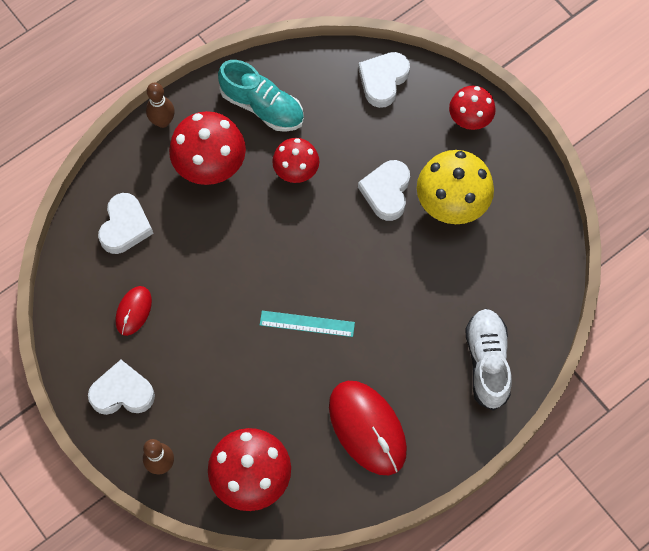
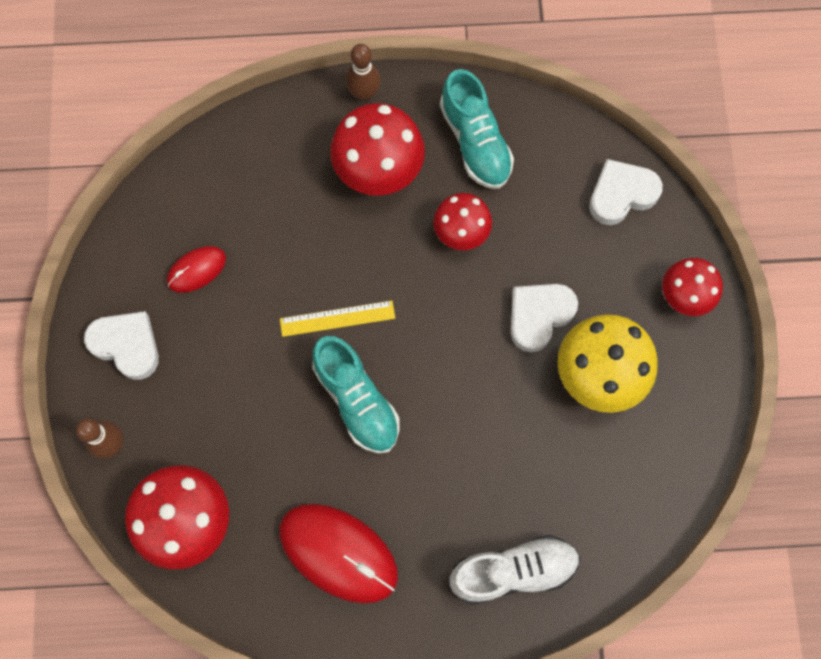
camera: 35 degrees right, 5 degrees up
(125, 226) = (250, 178): white heart -> none
(254, 280) = (337, 318): none -> yellow ruler
(307, 323) = (356, 400): turquoise ruler -> turquoise shoe
(367, 428) = (338, 553): red mouse -> red mouse turned 60 degrees counterclockwise
(487, 362) = (513, 571): white shoe -> white shoe turned 45 degrees clockwise

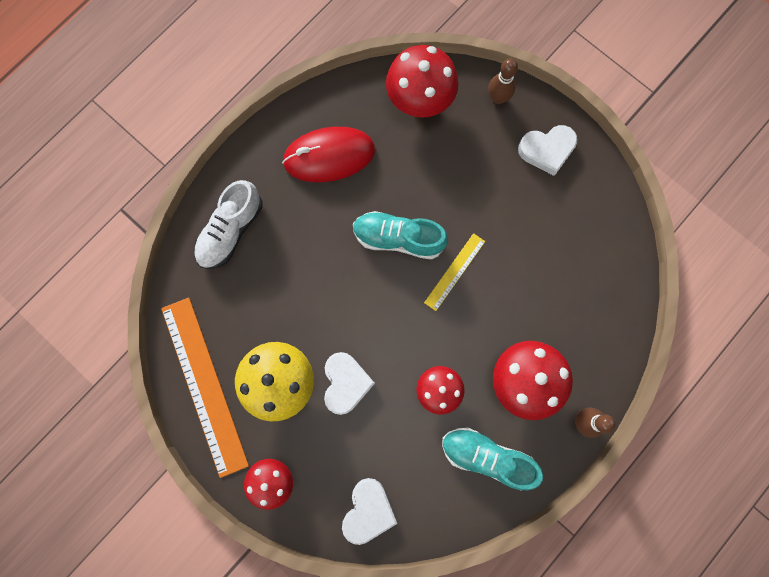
camera: 135 degrees right, 5 degrees up
(196, 270) = (557, 223): red mouse -> none
(675, 440) = (204, 385): none -> orange ruler

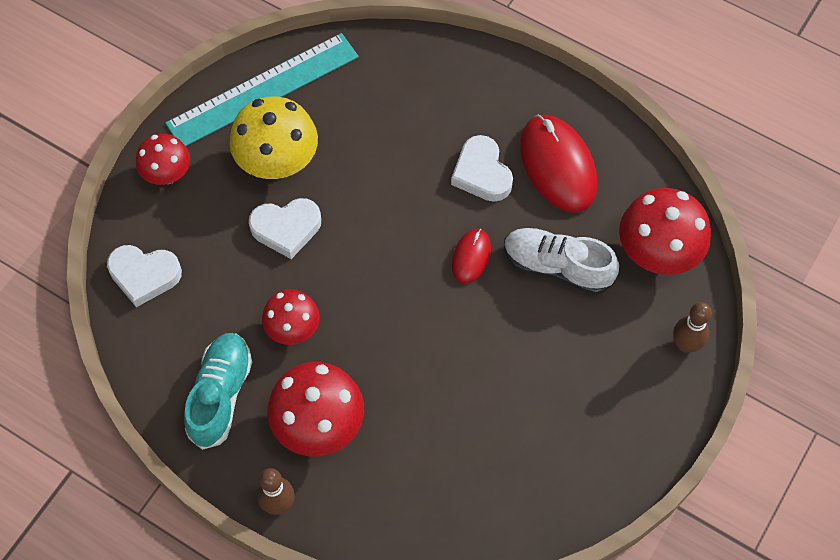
camera: 80 degrees right, 15 degrees down
(204, 385) = (263, 90): orange ruler -> turquoise ruler
(231, 231) = (443, 82): white shoe -> white shoe (557, 267)
(398, 238) = (471, 257): turquoise shoe -> red mouse
(454, 271) = (442, 326): yellow ruler -> none
(547, 150) = (629, 415): white heart -> white heart (482, 173)

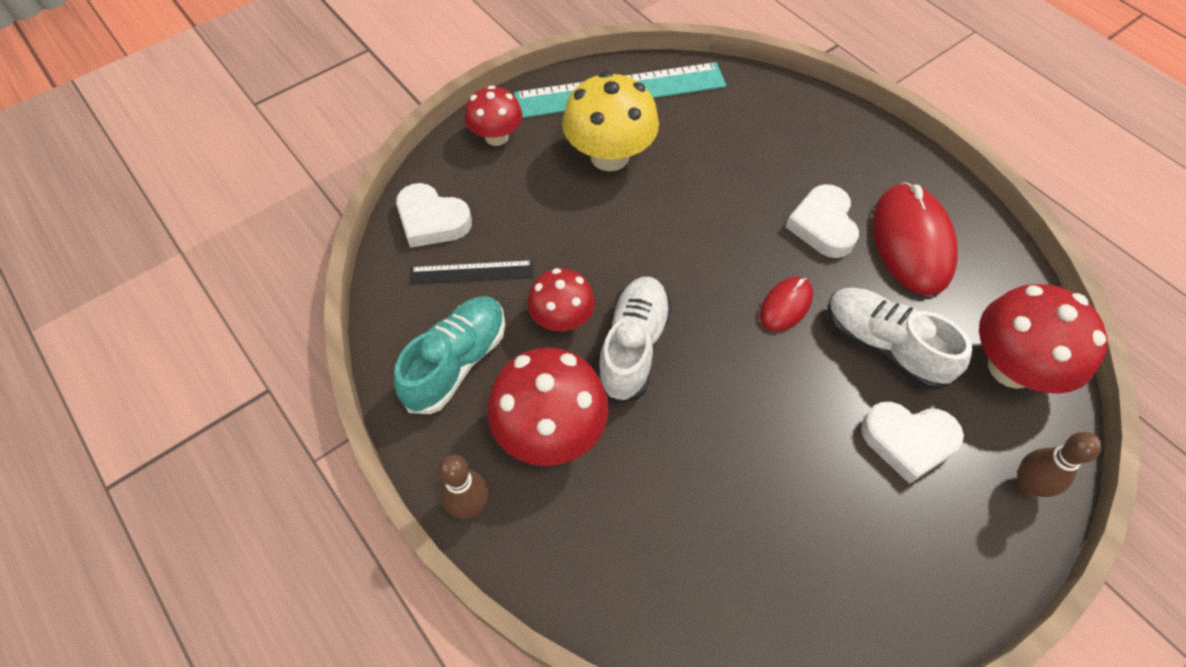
camera: 20 degrees right, 5 degrees down
(200, 313) = (471, 272): none -> black ruler
(286, 229) = (594, 219): white heart -> white heart (908, 441)
(359, 334) = (633, 347): none -> white shoe

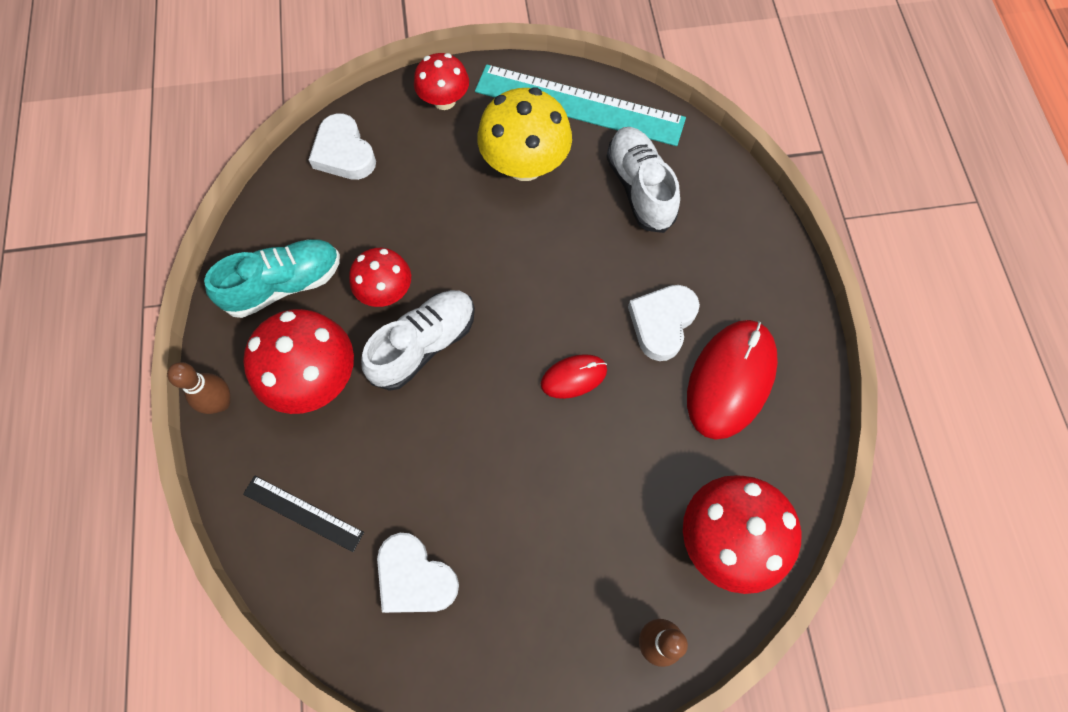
camera: 30 degrees right, 10 degrees up
(471, 272) = (344, 214): black ruler -> black ruler (303, 513)
(884, 346) = (629, 458): white shoe -> white shoe (640, 188)
(908, 441) = (585, 548): white heart -> white heart (415, 577)

